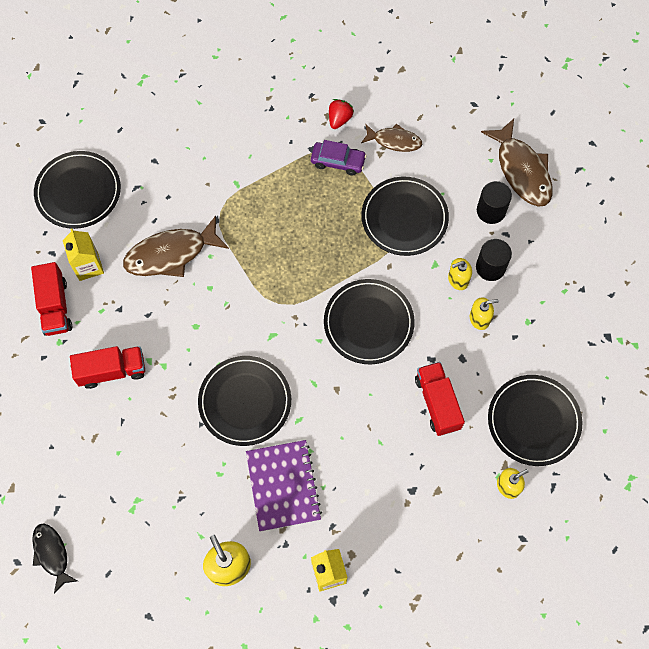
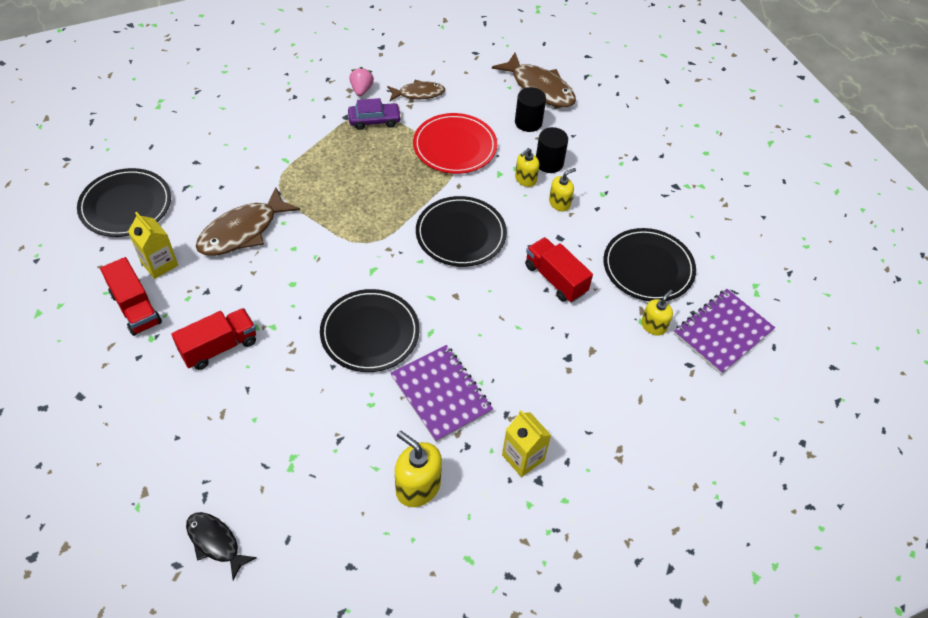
camera: 25 degrees left, 15 degrees down
(339, 119) = (361, 90): red strawberry -> pink strawberry
(404, 218) = (455, 146): black plate -> red plate
(572, 517) = (722, 333): none -> purple notebook

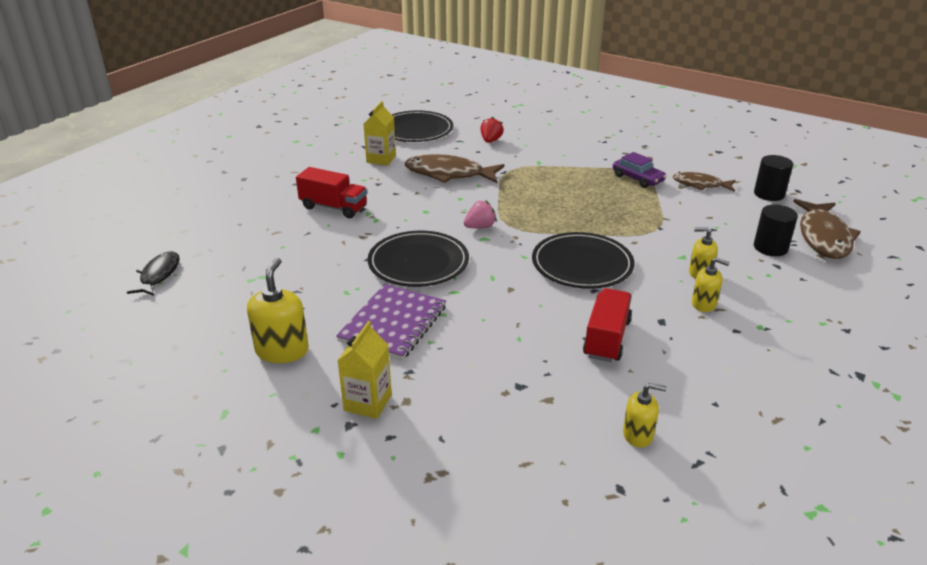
camera: 60 degrees right, 20 degrees down
(136, 308) = (334, 167): red truck -> none
(211, 166) = (490, 141): none -> red strawberry
(361, 90) = (659, 161): pink strawberry -> pink strawberry (480, 227)
(418, 93) = (700, 184): brown fish -> brown fish turned 150 degrees clockwise
(455, 146) = (674, 223): red plate -> none
(549, 163) = (743, 278): black cylinder -> black cylinder (769, 194)
(648, 267) = (713, 398): black plate -> none
(722, 333) = (705, 502): purple notebook -> none

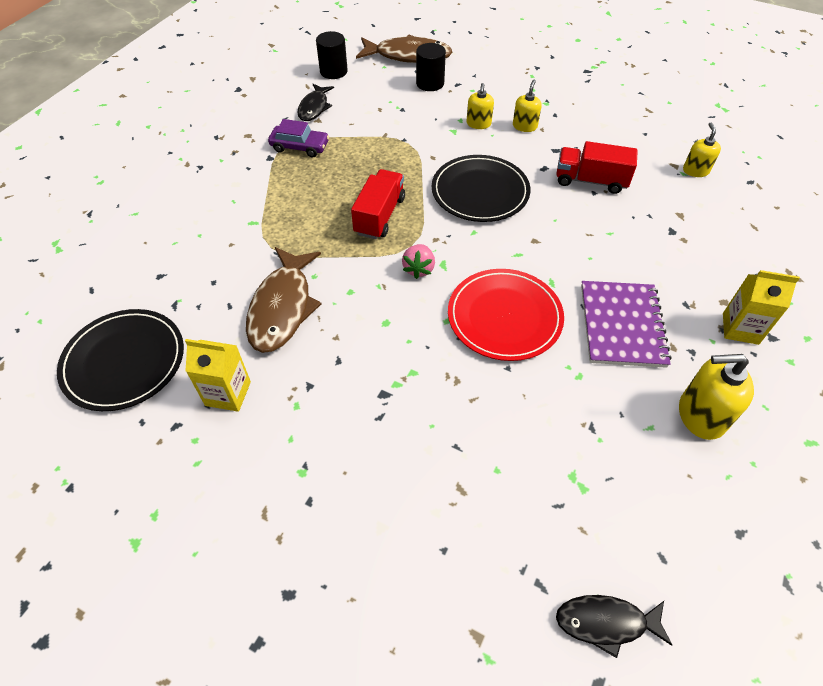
camera: 95 degrees left, 20 degrees up
(334, 207) = (383, 428): red truck -> red truck (379, 216)
(393, 324) = (621, 325): purple notebook -> purple notebook turned 75 degrees clockwise
(418, 262) = (504, 317): black plate -> red plate
(480, 227) = (419, 269): pink strawberry -> pink strawberry turned 135 degrees counterclockwise
(490, 141) = (181, 270): red strawberry -> none
(637, 178) = (300, 147): purple car -> purple car turned 60 degrees clockwise
(700, 184) = (314, 107): brown fish -> black fish

